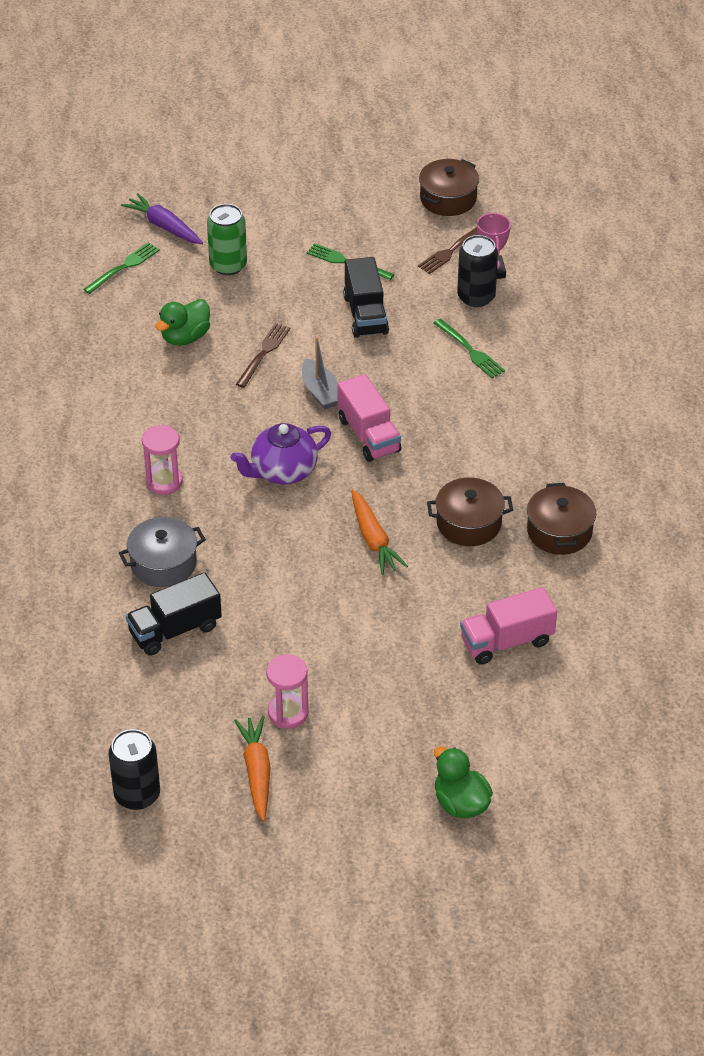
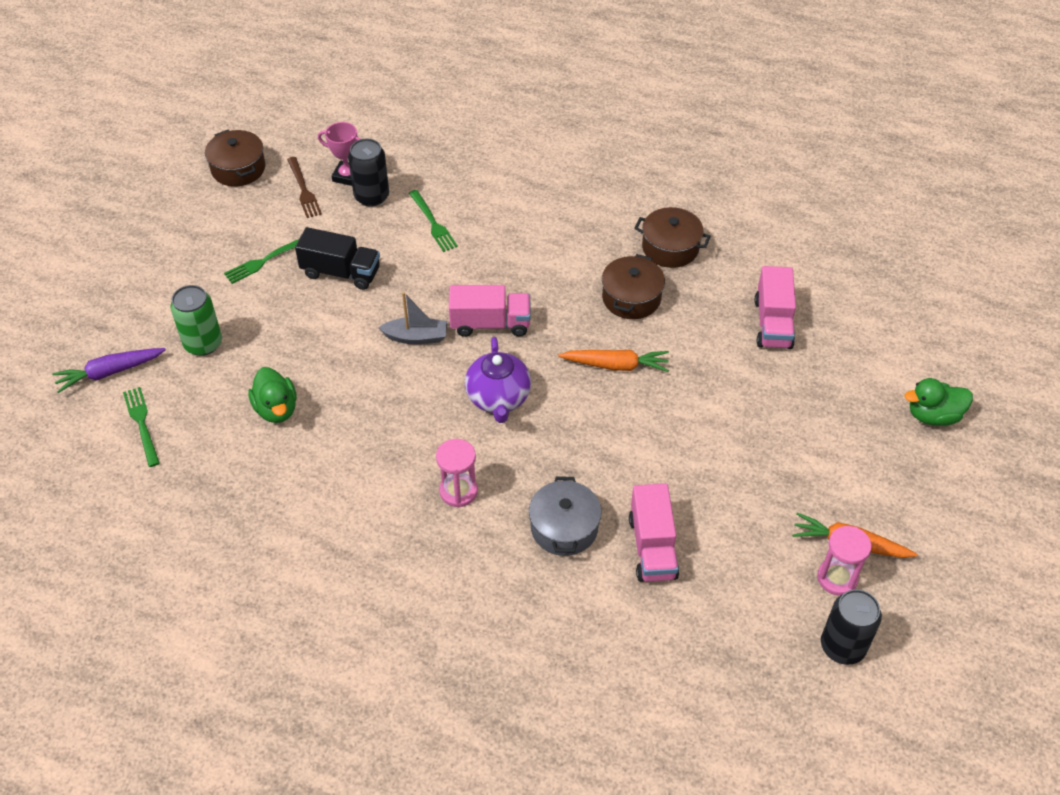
camera: 65 degrees left, 5 degrees up
(175, 630) = (652, 547): black truck -> pink truck
(264, 353) = (339, 358): brown fork -> none
(288, 713) = (790, 497): pink hourglass -> pink hourglass (837, 578)
(470, 351) = (433, 223): green fork -> green fork turned 75 degrees clockwise

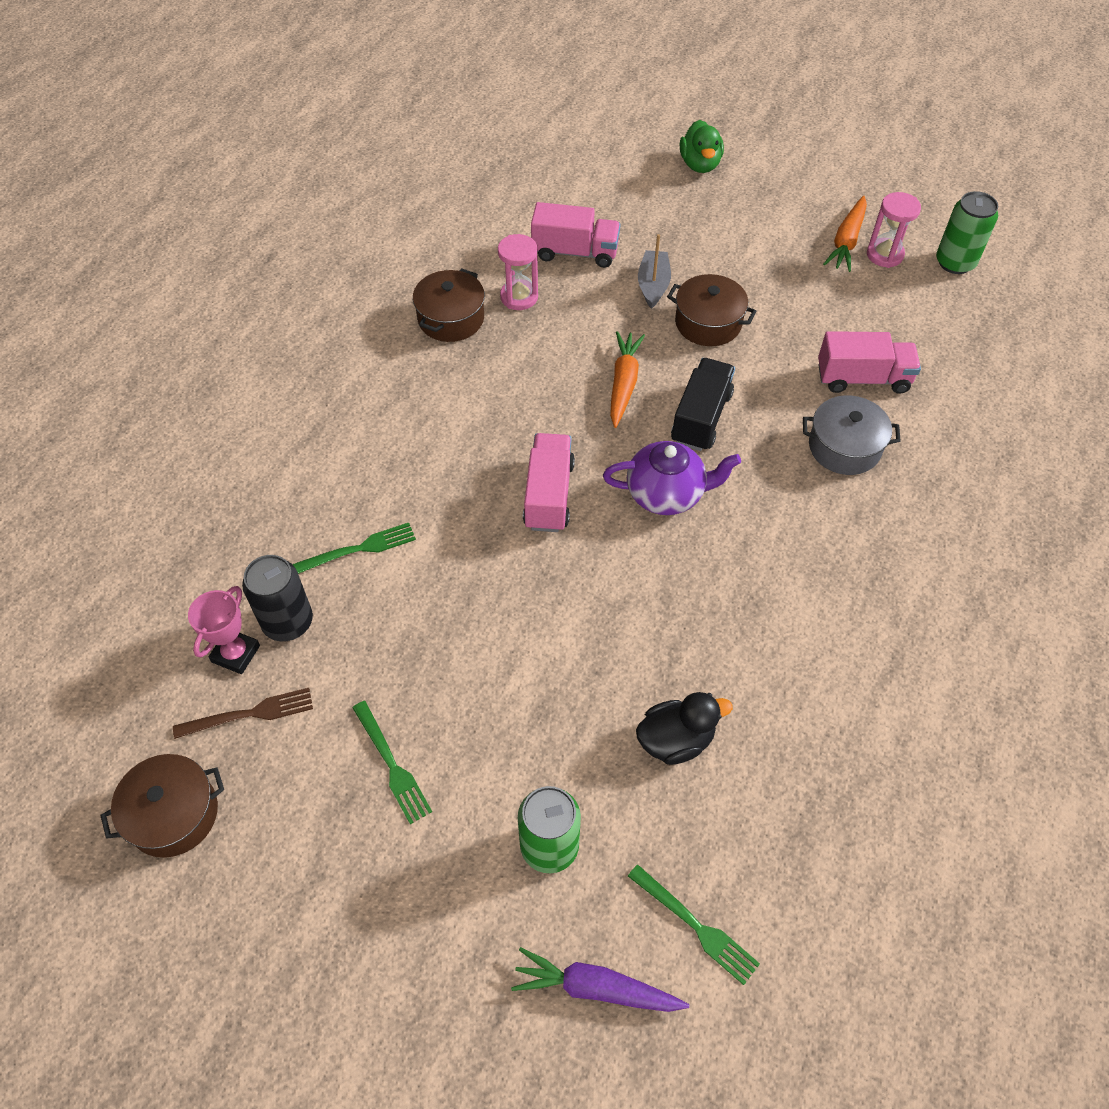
camera: 85 degrees left, 5 degrees up
(110, 372) = (596, 988): purple carrot -> purple carrot turned 120 degrees clockwise
(141, 423) = (697, 927): green fork -> green fork turned 120 degrees counterclockwise
(276, 409) = (675, 740): green duck -> black duck
(341, 272) = (434, 662): black truck -> black truck (701, 418)
(416, 337) = (563, 574): grey boat -> grey boat (653, 285)
(458, 491) = (801, 539): pink hourglass -> pink hourglass (519, 297)
(631, 298) = (524, 360): brown pot -> brown pot (708, 323)
(842, 646) = (955, 262): black can -> green can

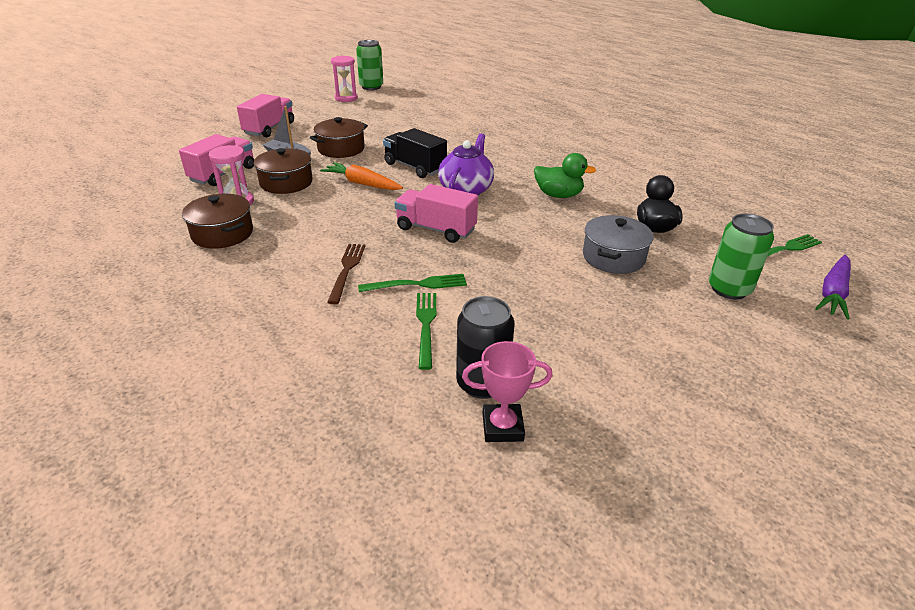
camera: 70 degrees left, 20 degrees down
(173, 814) = (683, 510): brown pot -> brown pot (286, 183)
(236, 654) = (502, 427): pink trophy -> pink trophy turned 45 degrees counterclockwise
(250, 713) = (576, 427): brown fork -> brown fork (347, 269)
(392, 766) = (652, 348): green fork -> green fork (418, 284)
(700, 164) = (205, 122): green duck -> green duck (558, 195)
(844, 447) = (471, 137): grey pot -> grey pot (613, 257)
(846, 241) = (324, 103): orange carrot -> none
(862, 378) = (427, 122): pink truck -> pink truck (269, 128)

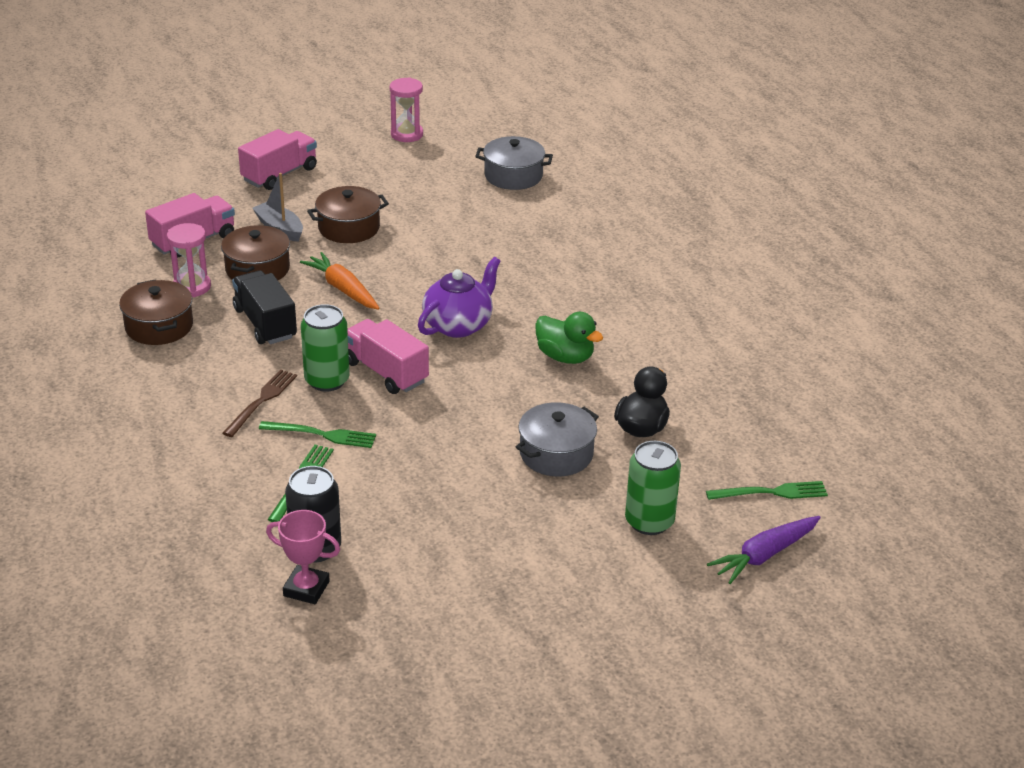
camera: 20 degrees right, 0 degrees up
(371, 87) = (454, 117): green can -> green can (327, 380)
(415, 167) = (420, 276): black truck -> black truck (265, 323)
(433, 108) = (513, 176): none -> grey pot

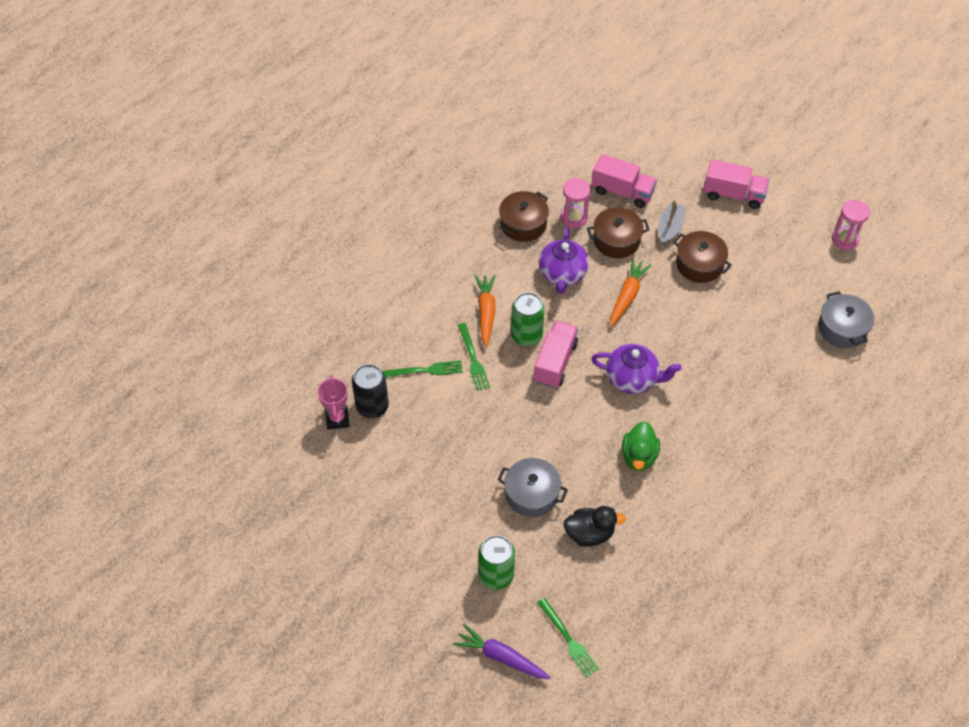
camera: 65 degrees right, 20 degrees up
(262, 400) = (486, 313): brown fork -> orange carrot
(265, 323) = (562, 274): black truck -> purple teapot

